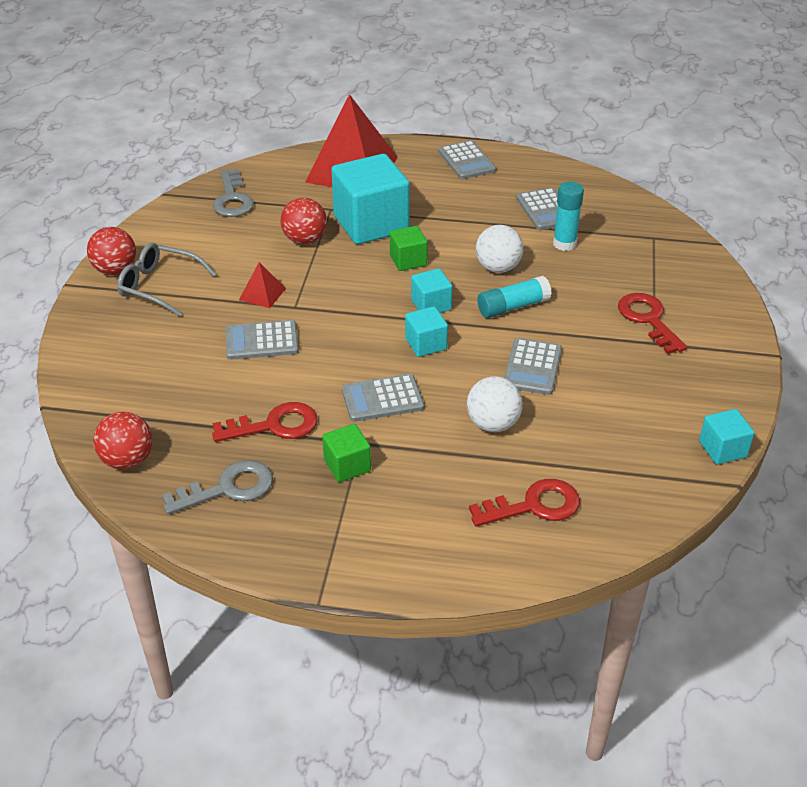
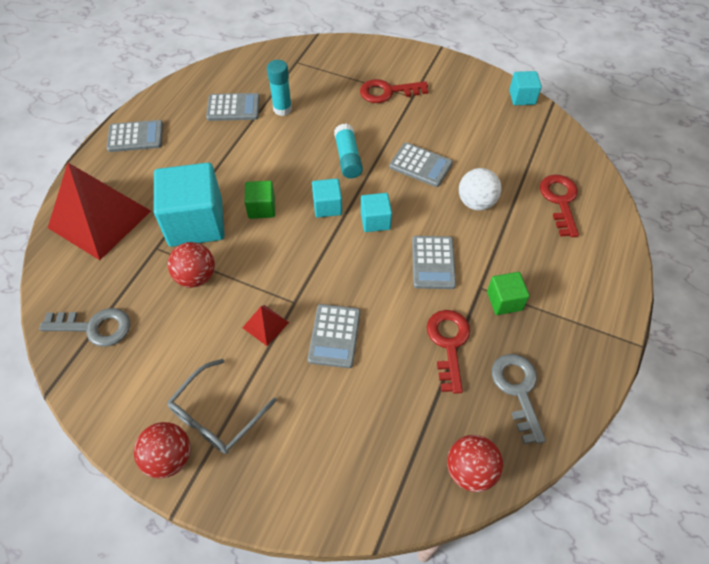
camera: 75 degrees left, 15 degrees up
(498, 268) = (296, 154): white ball -> none

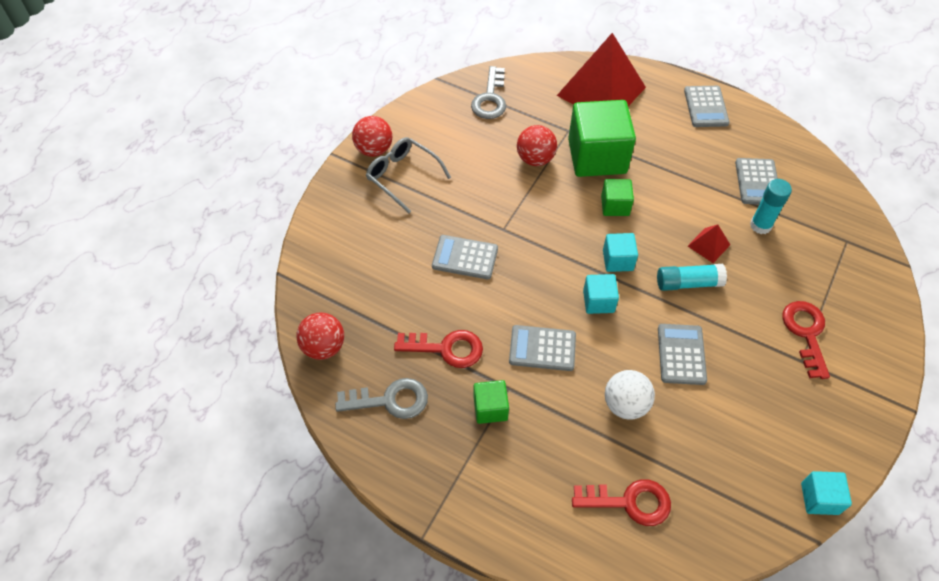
camera: 95 degrees right, 0 degrees up
(196, 222) = (597, 156): turquoise cube -> green cube
(265, 325) = (481, 208): red pyramid -> red pyramid (708, 245)
(420, 165) = (681, 354): grey calculator -> grey calculator turned 150 degrees clockwise

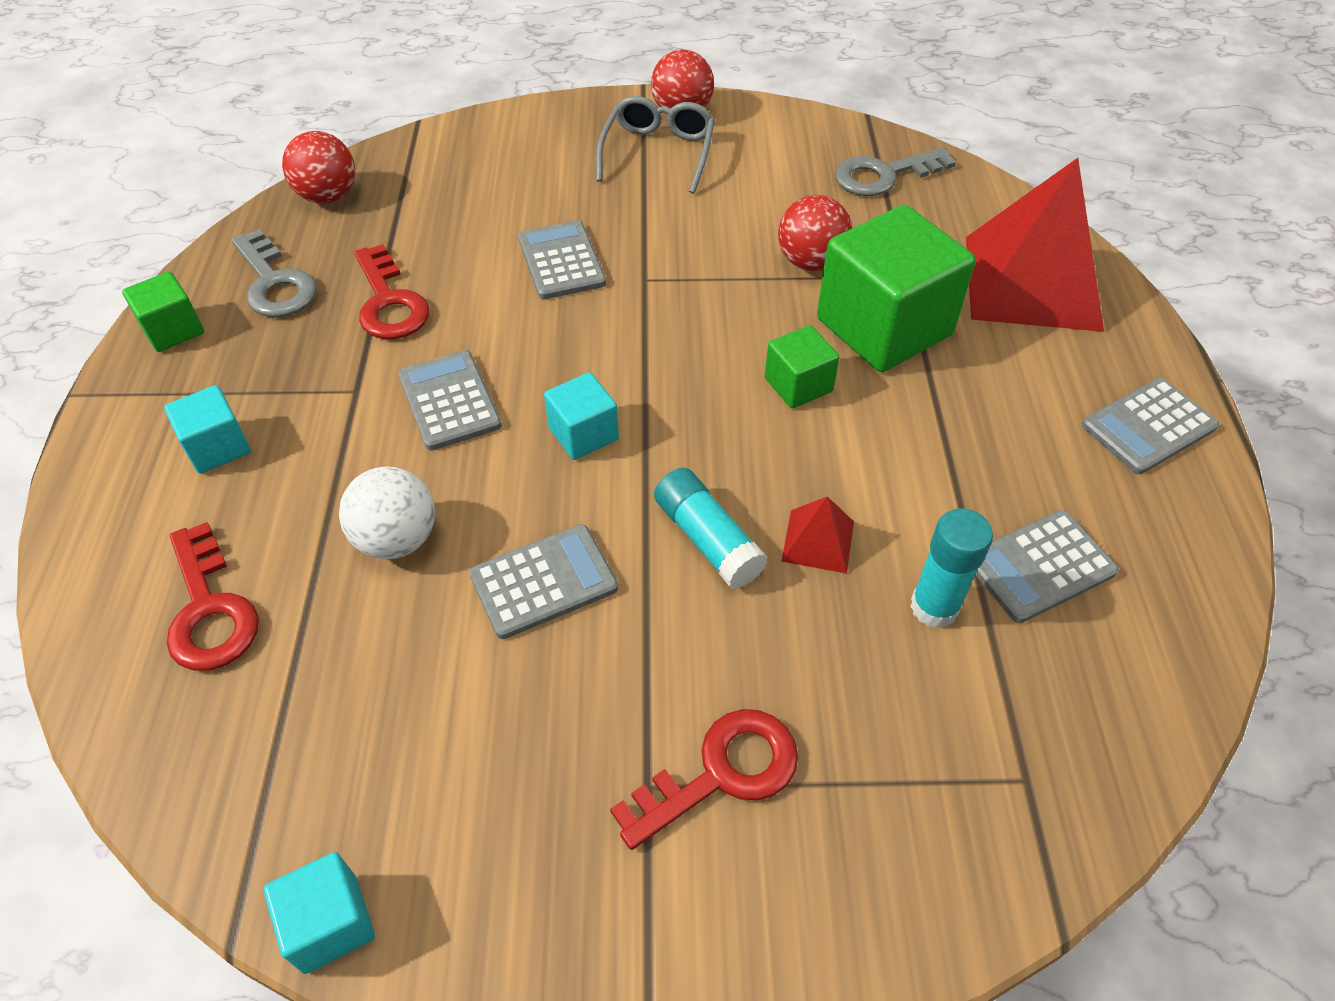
camera: 60 degrees right, 5 degrees down
(490, 408) = (310, 384): green cube -> green cube (173, 330)
(617, 260) = (685, 428): turquoise cube -> turquoise cube (218, 447)

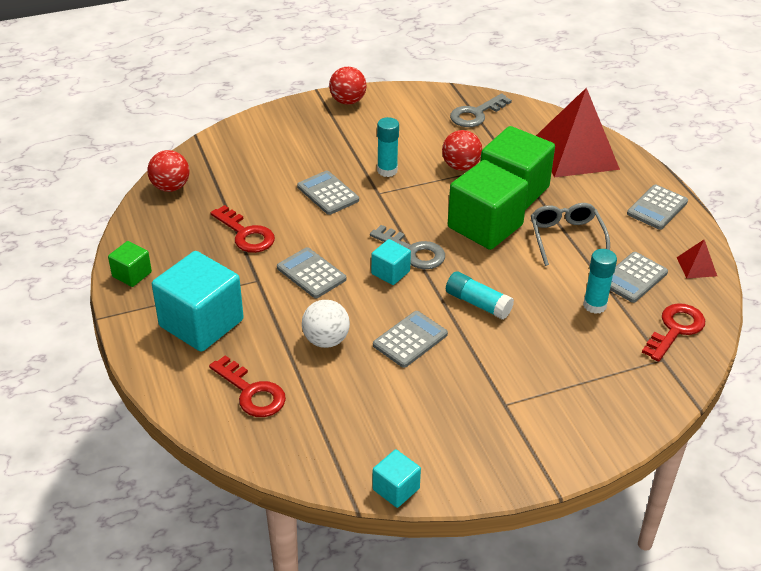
camera: 20 degrees left, 10 degrees down
(218, 447) = (201, 323): turquoise cube -> turquoise cube, size x2.05
(275, 283) = (173, 238): grey key -> grey key (413, 251)
(658, 153) = (347, 126): grey glasses -> grey glasses (566, 238)
(681, 242) = (387, 170): none -> turquoise glue stick
(721, 773) = (534, 391): red key -> red key (675, 329)
(798, 385) = (485, 226): green cube -> green cube, size x2.05
(818, 541) = (529, 291): red pyramid -> red pyramid (696, 266)

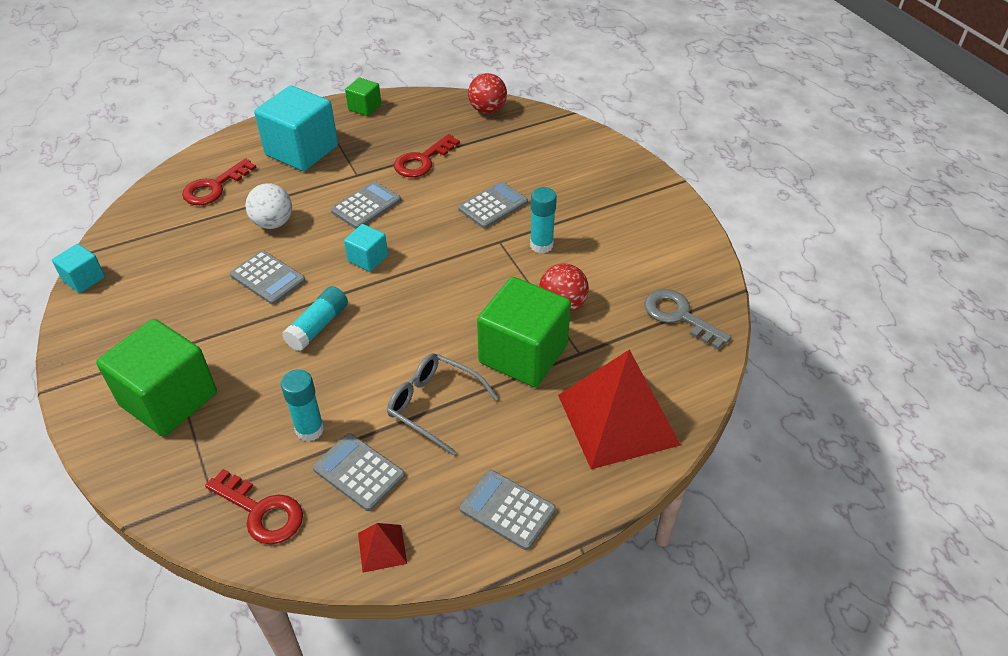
camera: 85 degrees right, 5 degrees up
(348, 101) = (669, 206): red ball -> none
(413, 251) = (402, 273): grey key -> none
(485, 226) = (450, 329): green cube -> green cube (169, 399)
(566, 238) = (434, 405): grey glasses -> grey glasses turned 135 degrees counterclockwise

